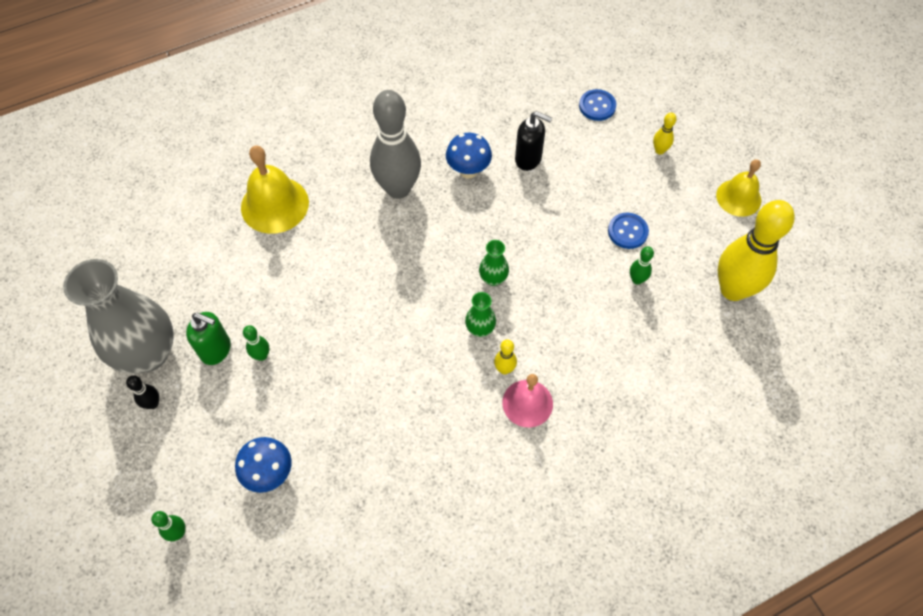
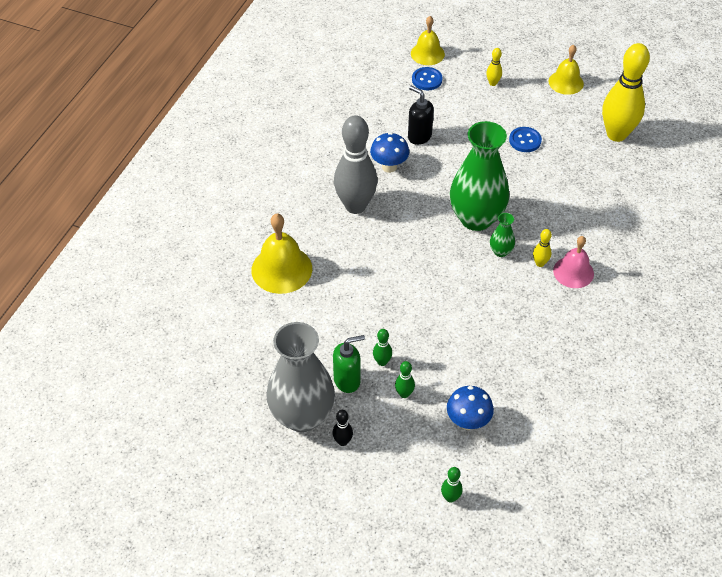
camera: 40 degrees left, 10 degrees down
(493, 278) = (476, 218): green vase -> green vase, size x2.37
(528, 159) = (419, 136): black soap dispenser -> black soap dispenser turned 120 degrees counterclockwise
(626, 79) = (427, 53): none -> yellow bell
(637, 280) = (559, 164): green bowling pin -> green bowling pin (404, 394)

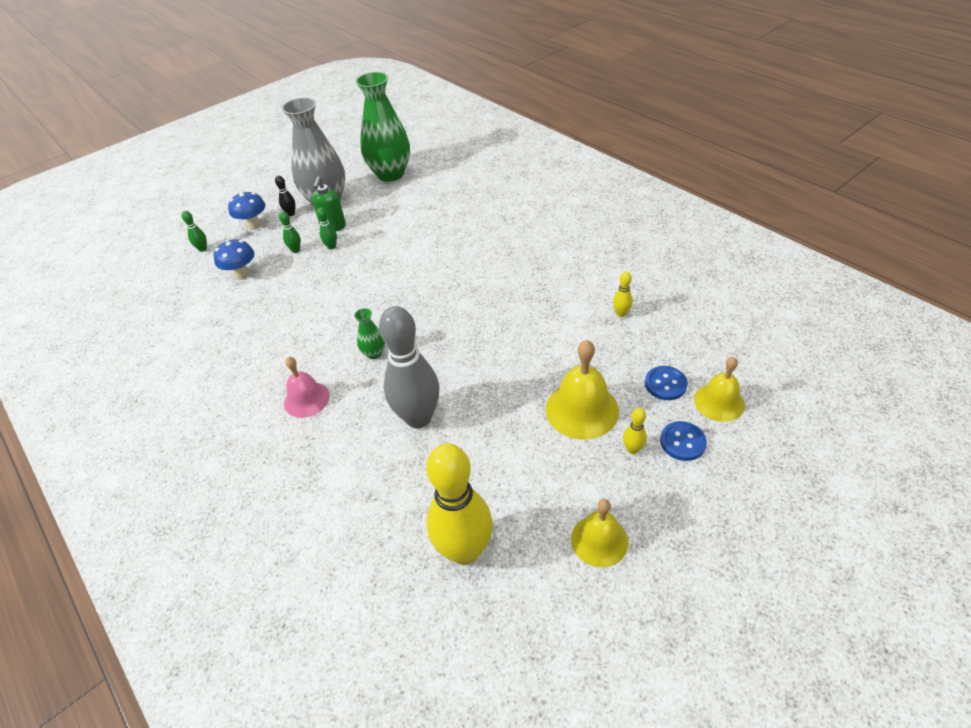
camera: 120 degrees right, 5 degrees down
(281, 269) = (460, 218): yellow bell -> yellow bell (582, 409)
(355, 206) = (500, 274): grey bowling pin -> grey bowling pin (418, 418)
(389, 167) = (536, 309): blue mushroom -> blue mushroom (254, 225)
(419, 136) = (569, 346): black soap dispenser -> none
(476, 218) = (426, 350): green vase -> green vase (390, 174)
(525, 140) = (511, 439): blue button -> blue button (682, 442)
(540, 263) = (337, 377): yellow bowling pin -> yellow bowling pin (621, 314)

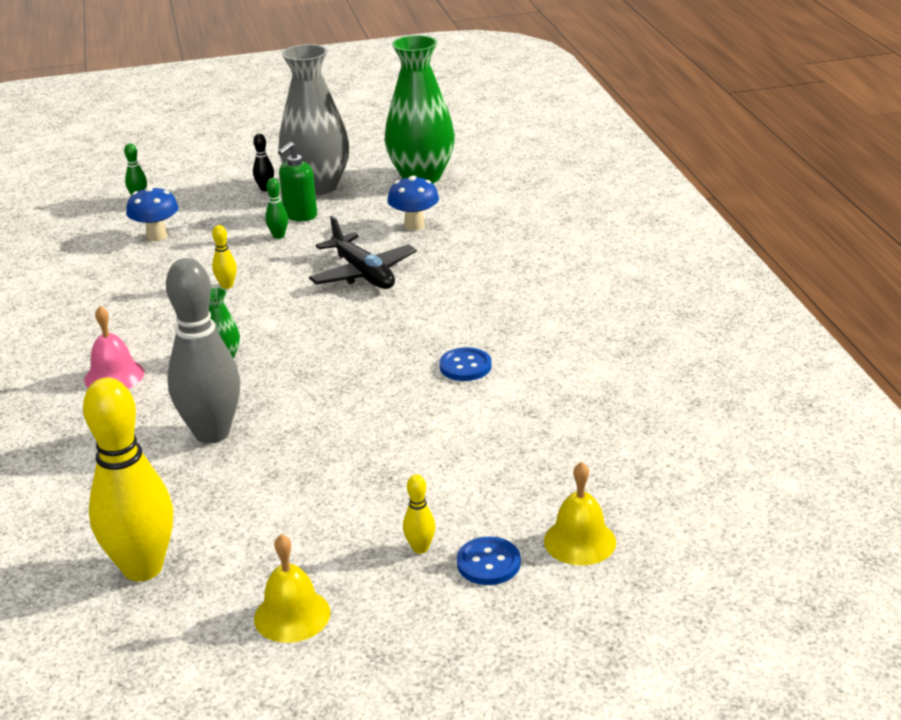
camera: 25 degrees right, 15 degrees down
(254, 225) = (214, 190): blue mushroom -> blue mushroom (414, 225)
(296, 250) = (236, 228): green bowling pin -> none
(414, 257) = (363, 274): none -> black plane
(582, 409) = (402, 489): yellow bell -> none
(621, 314) = (555, 410): yellow bowling pin -> yellow bowling pin (227, 285)
(665, 384) = (531, 500): blue button -> blue button (465, 366)

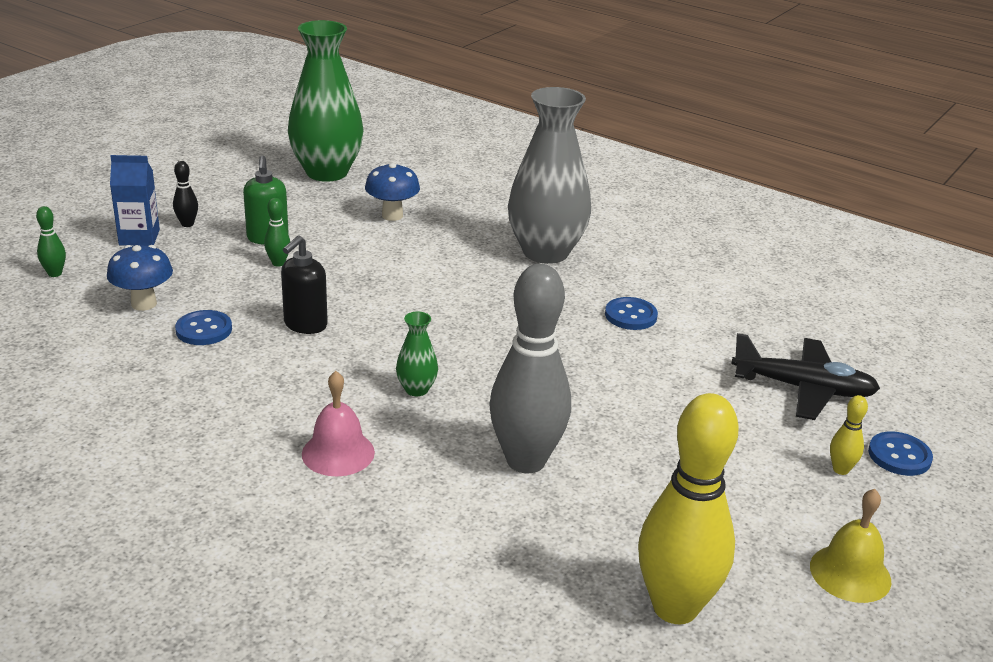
camera: 45 degrees left, 0 degrees up
(163, 266) = (204, 330): none -> blue button
(222, 189) = (139, 237): none -> blue carton
(227, 285) = (305, 325): yellow bowling pin -> black soap dispenser
(317, 186) = (240, 207): grey vase -> grey vase (545, 252)
(363, 274) = (417, 270): black plane -> black plane (803, 389)
(579, 541) = (922, 409): yellow bell -> none

